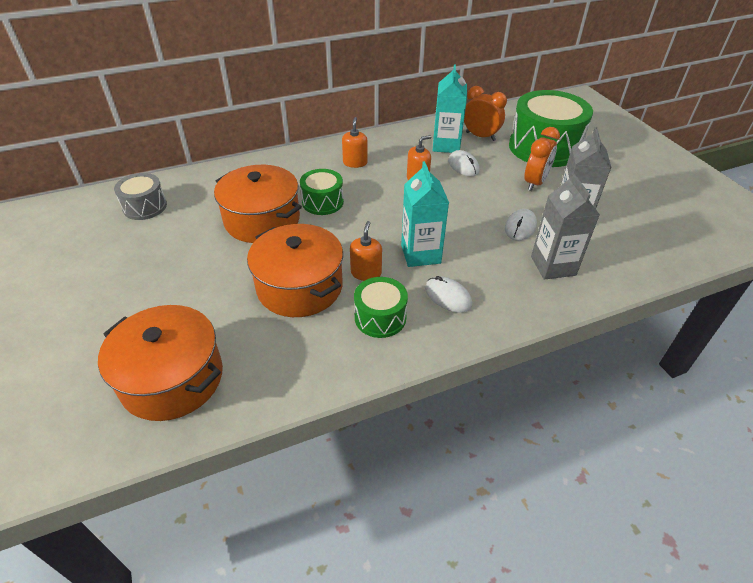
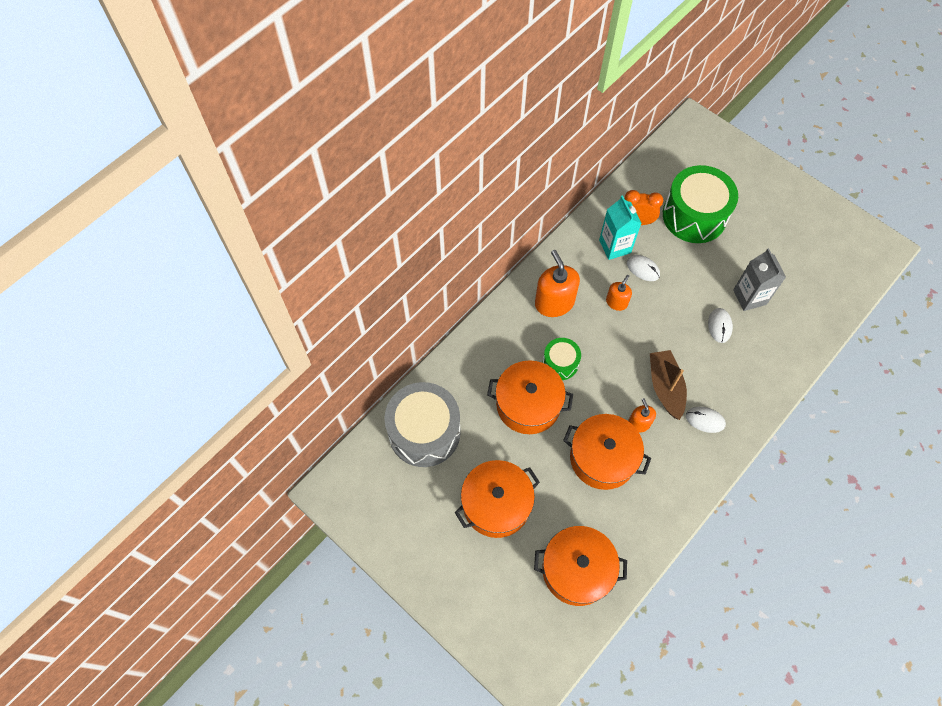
camera: 25 degrees left, 20 degrees up
(145, 207) = (424, 432): grey drum -> grey drum, size x1.92
(150, 283) = (496, 504): none -> orange pot
(355, 162) = (554, 302): orange soap dispenser -> orange soap dispenser, size x1.81
(380, 317) = (672, 459): green drum -> none
(420, 254) = (665, 387): turquoise carton -> brown boat
(535, 183) = (707, 268): orange clock -> none
(553, 266) = (759, 358): grey carton -> none

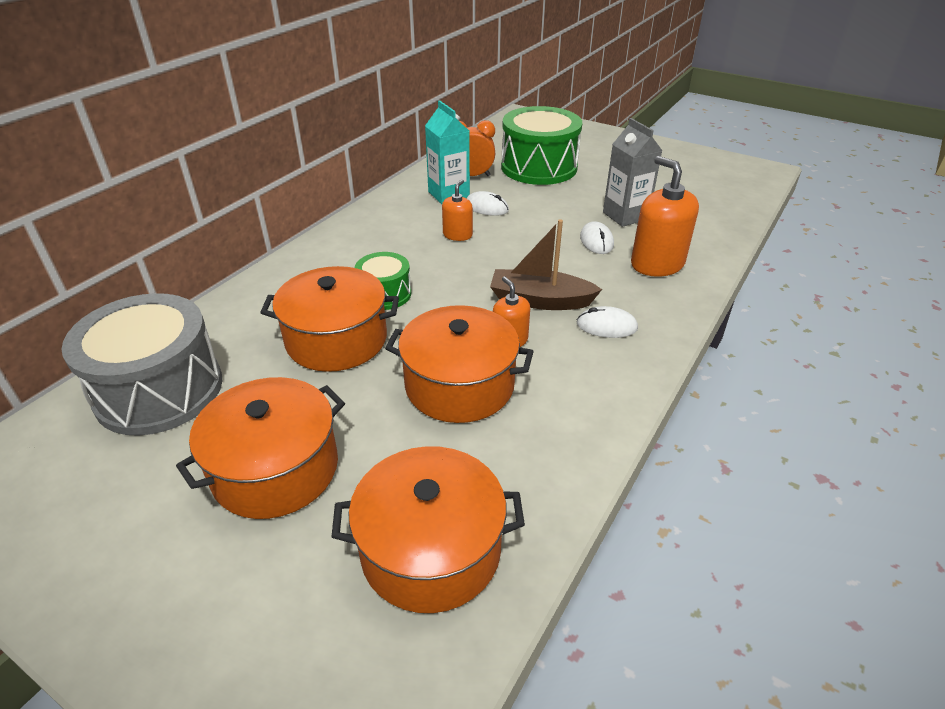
camera: 10 degrees left, 25 degrees down
(554, 302) = (374, 243): orange soap dispenser -> orange soap dispenser (657, 264)
(665, 387) = (540, 300): brown boat -> brown boat turned 60 degrees counterclockwise

